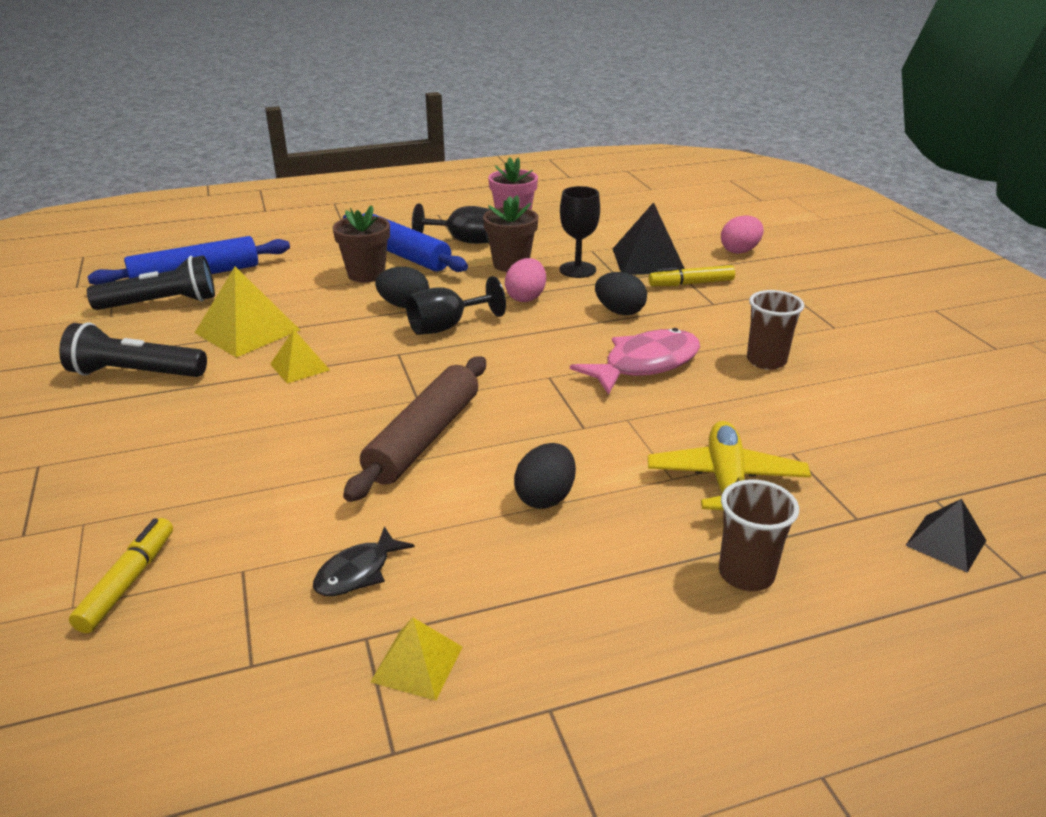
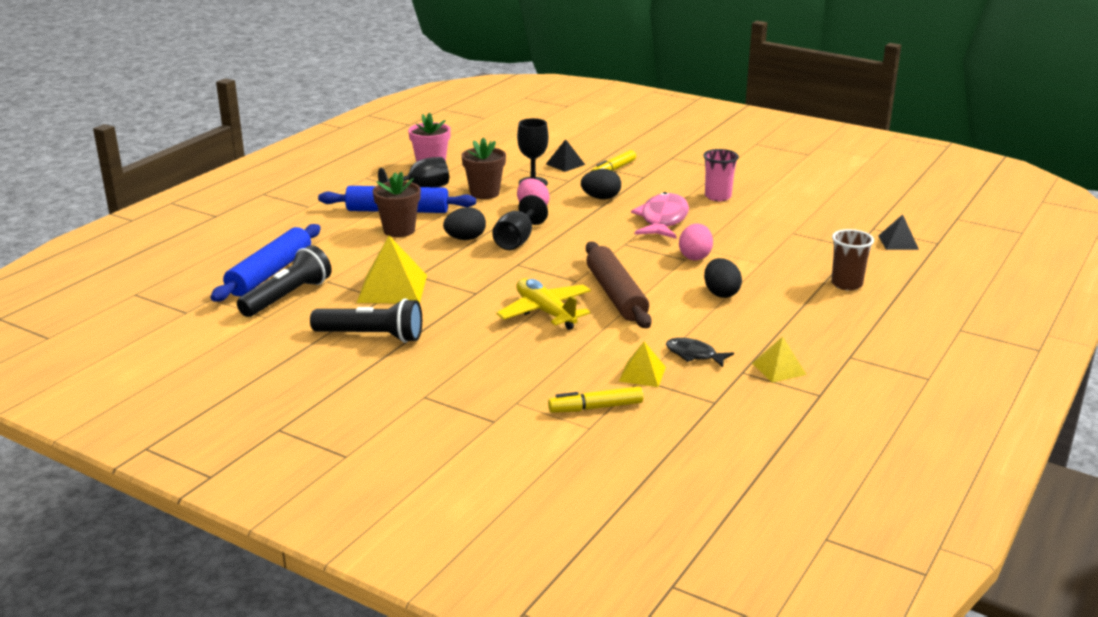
camera: 40 degrees left, 5 degrees down
(128, 582) = (595, 408): yellow marker -> yellow marker turned 75 degrees counterclockwise
(135, 373) = (371, 336): black flashlight -> black flashlight turned 135 degrees counterclockwise
(299, 367) = (472, 292): yellow pyramid -> yellow pyramid (642, 374)
(358, 572) = (694, 355): black fish -> black fish turned 120 degrees clockwise
(648, 260) = (565, 164): black pyramid -> black pyramid, size x0.57
(726, 481) = (785, 255): yellow plane -> yellow plane (545, 312)
(740, 251) = (608, 142): pink egg -> pink egg (695, 256)
(766, 361) = (718, 197): brown cup -> pink cup

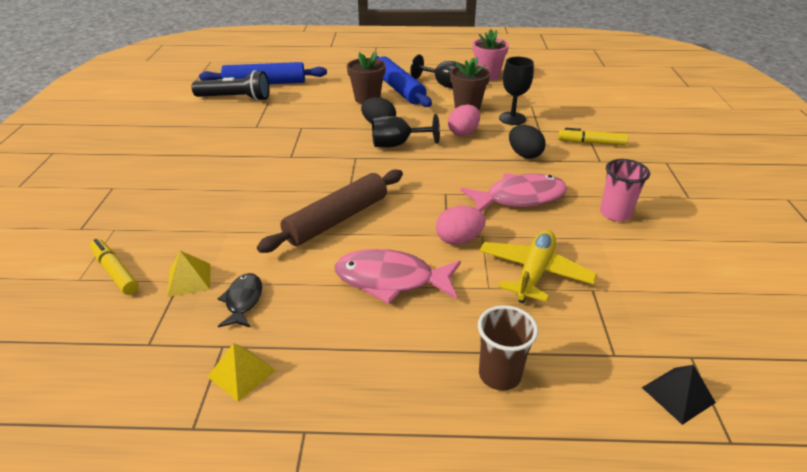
camera: 60 degrees right, 10 degrees up
(371, 336) = (195, 141): black flashlight -> none
(392, 288) = (273, 125): yellow pyramid -> none
(545, 312) = (278, 195): yellow plane -> yellow plane (534, 273)
(565, 164) = (569, 120): black pyramid -> none
(721, 293) = (391, 280): black egg -> pink fish

